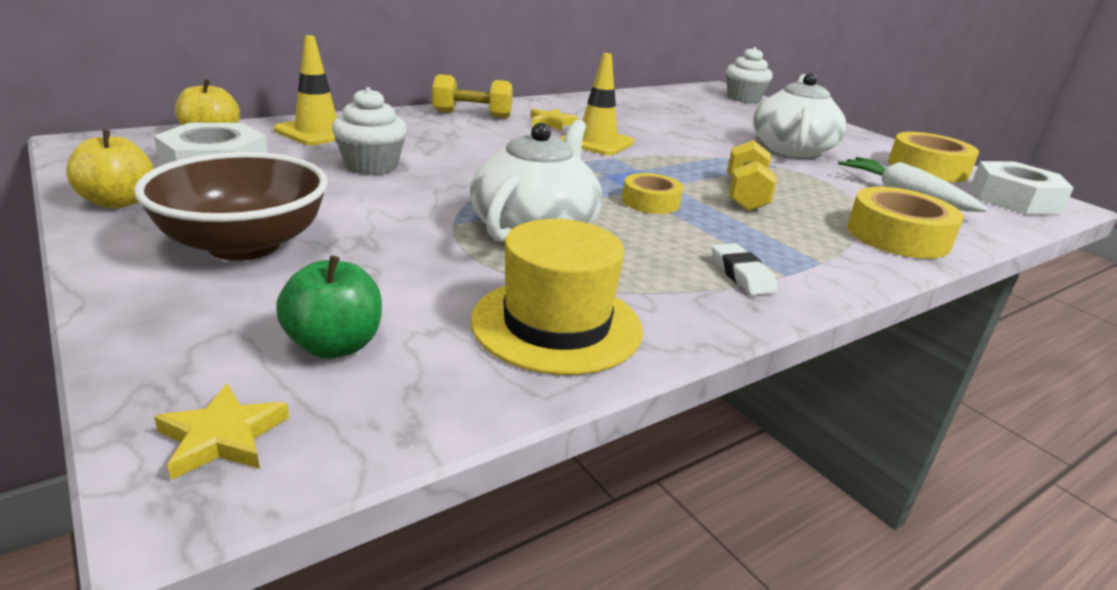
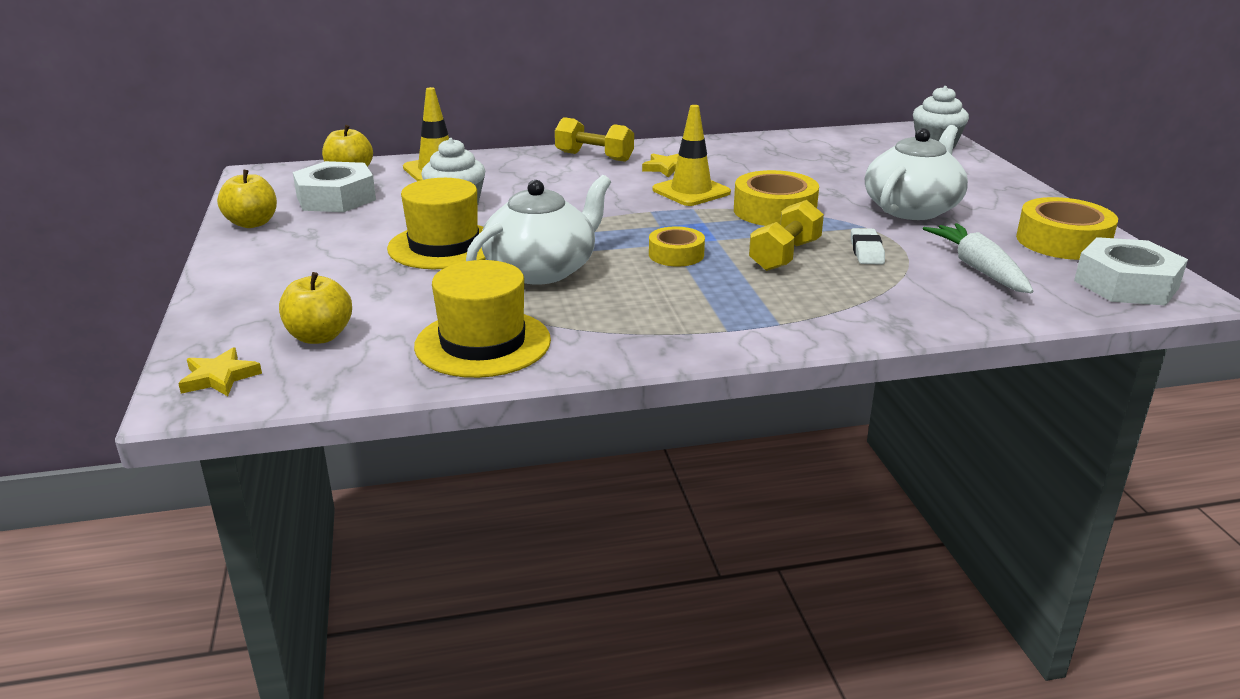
camera: 25 degrees right, 0 degrees up
(244, 245) = (312, 262): brown bowl -> none
(334, 345) = (319, 336): green apple -> yellow apple
(399, 211) = (444, 246): none -> yellow hat
(741, 275) = (684, 325): white eraser -> white eraser (866, 251)
(898, 236) = (902, 309): yellow tape -> yellow tape (774, 211)

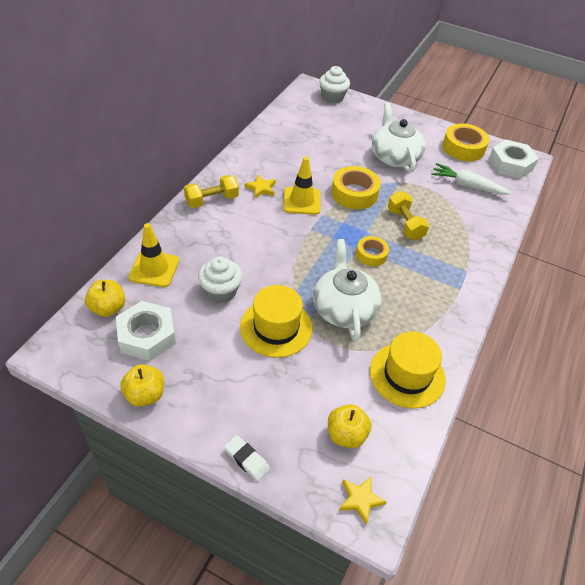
camera: 55 degrees left, 20 degrees up
(866, 251) = (423, 200): white eraser -> white eraser (246, 459)

